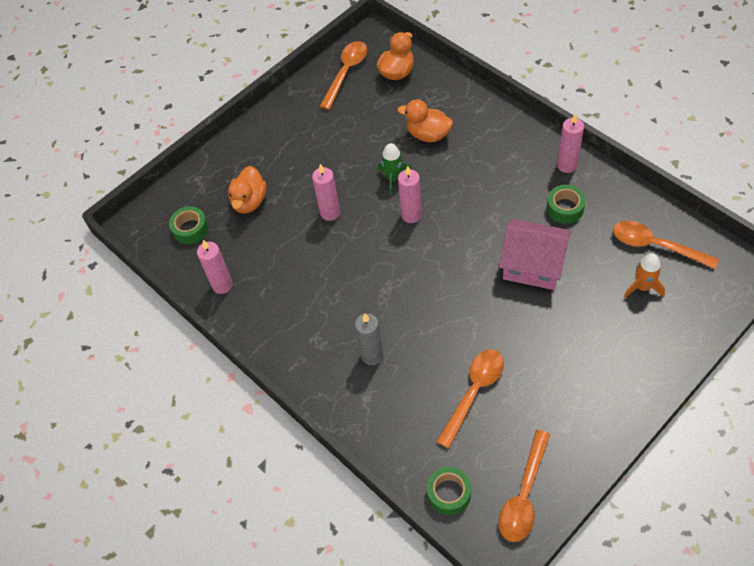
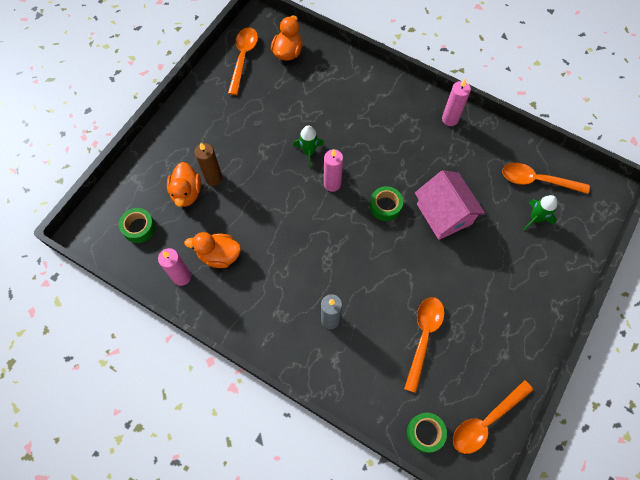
camera: 20 degrees left, 10 degrees up
(282, 191) = (213, 178): none -> brown candle
(330, 213) = (261, 192): pink candle -> none
(428, 134) = (328, 107): orange duck -> orange duck (219, 255)
(524, 495) = (486, 421): orange spoon -> orange spoon turned 45 degrees clockwise
(533, 265) = (444, 214): pink house -> pink house turned 60 degrees clockwise
(565, 208) = (457, 158): green tape -> green tape (385, 206)
(642, 287) = (535, 218): orange rocket -> green rocket

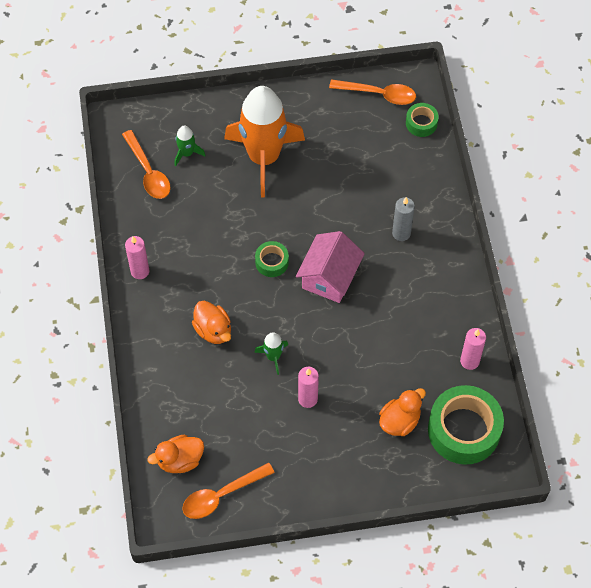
camera: 130 degrees left, 5 degrees down
(139, 228) = (464, 430): green tape -> green tape, size x2.05
(213, 178) = (367, 412): brown candle -> none
(219, 255) = (427, 349): orange duck -> orange duck (213, 330)
(332, 184) = (287, 315): pink candle -> pink candle (307, 399)
(423, 337) = (356, 166): orange spoon -> none
(444, 214) = (240, 217): pink house -> pink house (329, 277)
(488, 272) = (264, 157): none -> orange rocket

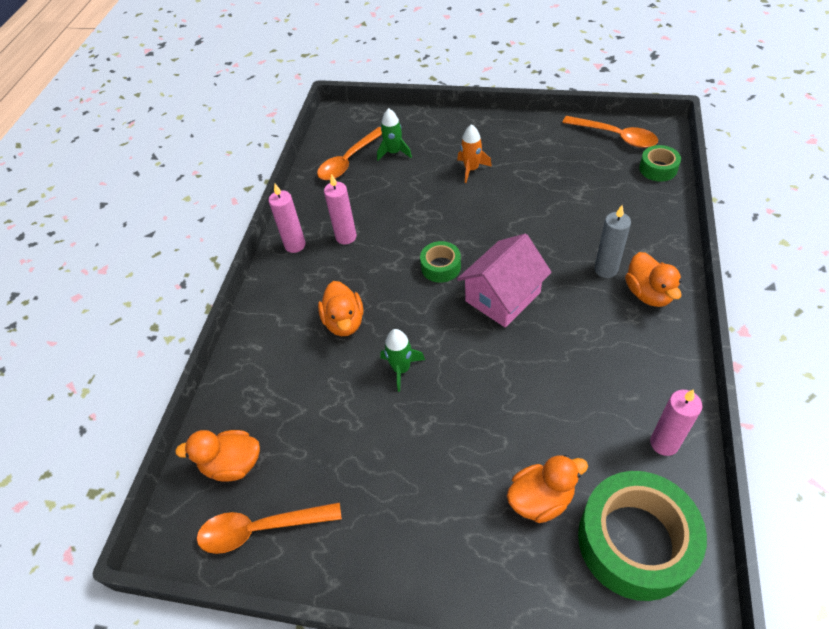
camera: 25 degrees right, 10 degrees down
(148, 172) = (348, 161): orange spoon -> orange spoon turned 45 degrees clockwise
(264, 157) = (471, 169): orange rocket -> orange rocket, size x0.40
(307, 399) = (424, 432): pink candle -> pink candle (346, 237)
(437, 247) = (648, 293): none -> orange duck

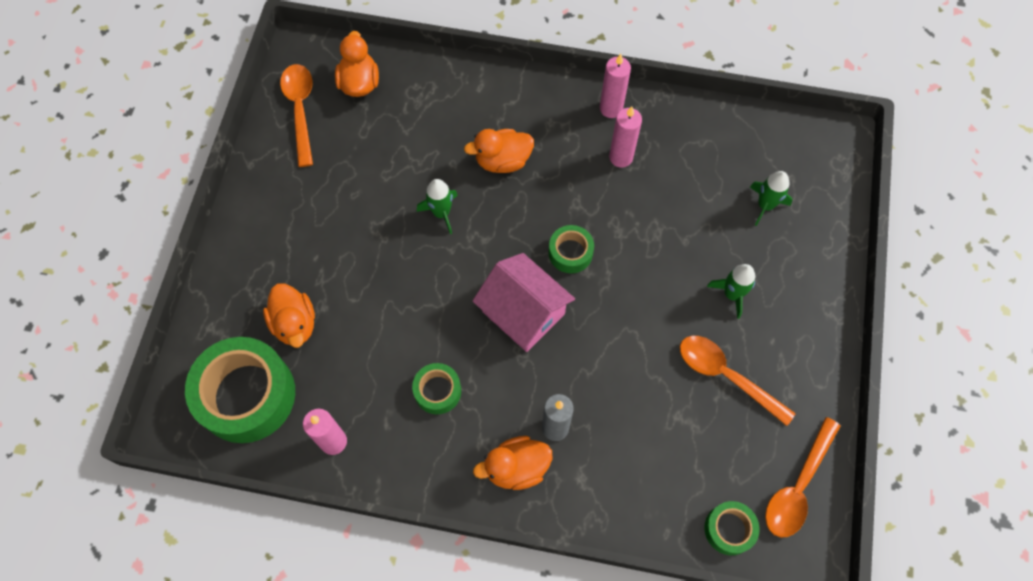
camera: 85 degrees right, 15 degrees up
(348, 161) = (749, 155): orange spoon -> orange spoon (726, 376)
(471, 169) = (732, 294): orange rocket -> green rocket
(591, 357) = (437, 391): none -> green tape

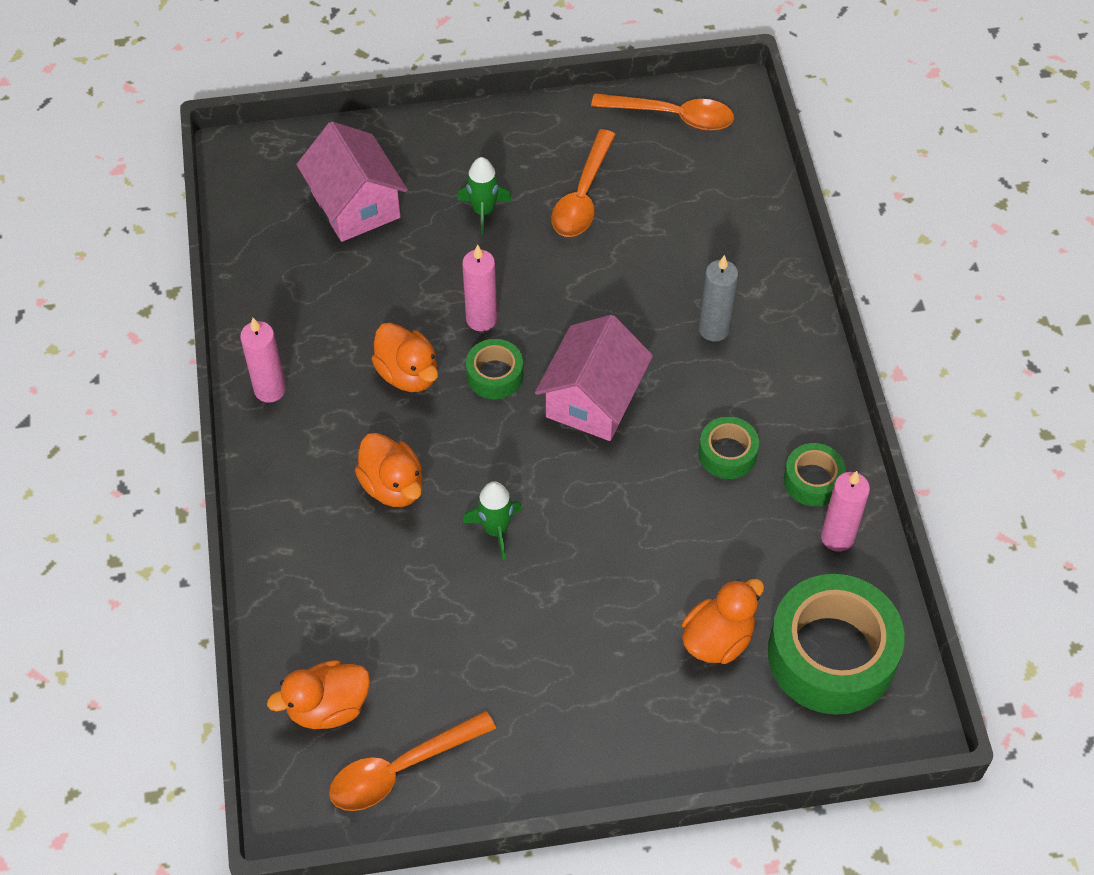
camera: 110 degrees left, 10 degrees down
(516, 468) = (775, 351): orange duck -> orange duck (408, 374)
(621, 157) = (341, 360): pink candle -> pink candle (481, 319)
(729, 529) = (743, 159): green tape -> green tape (813, 480)
(765, 205) = (355, 205): green rocket -> pink house

